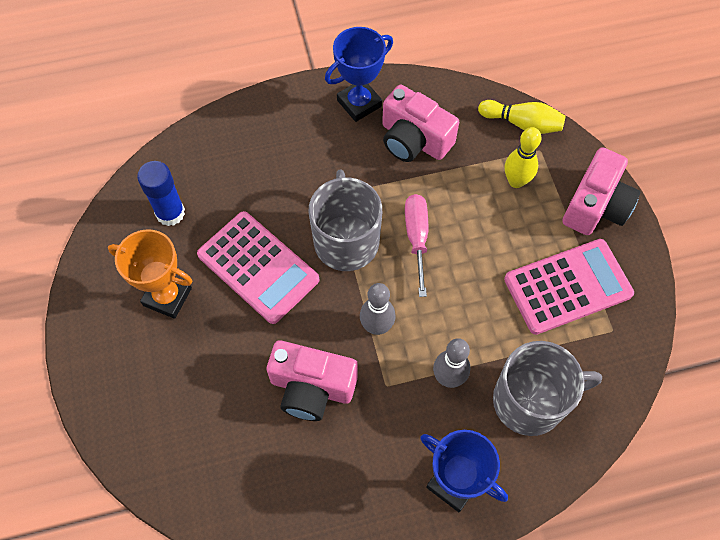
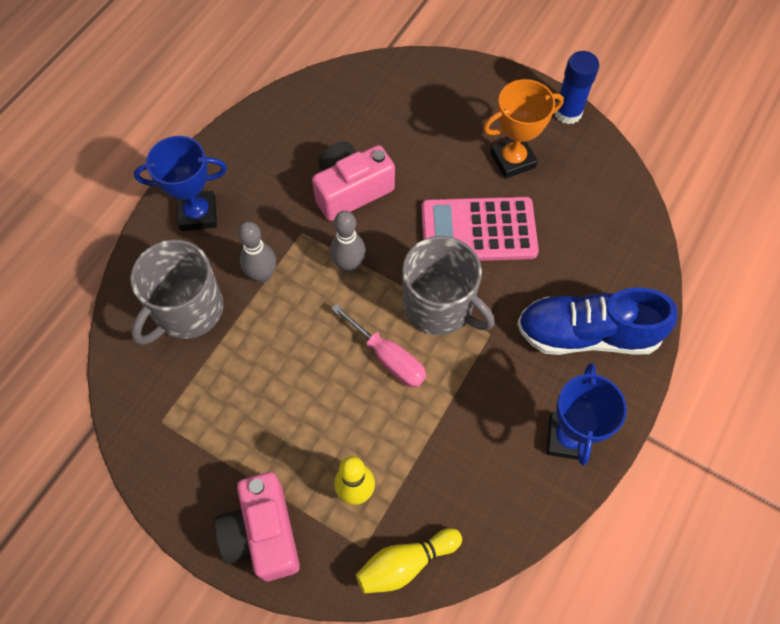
camera: 135 degrees right, 0 degrees up
(170, 213) = (586, 211): blue glue stick -> blue glue stick (567, 113)
(275, 143) = (587, 334): none -> blue shoe
(414, 139) = (483, 447): pink camera -> none
(568, 287) = (228, 427): pink calculator -> none

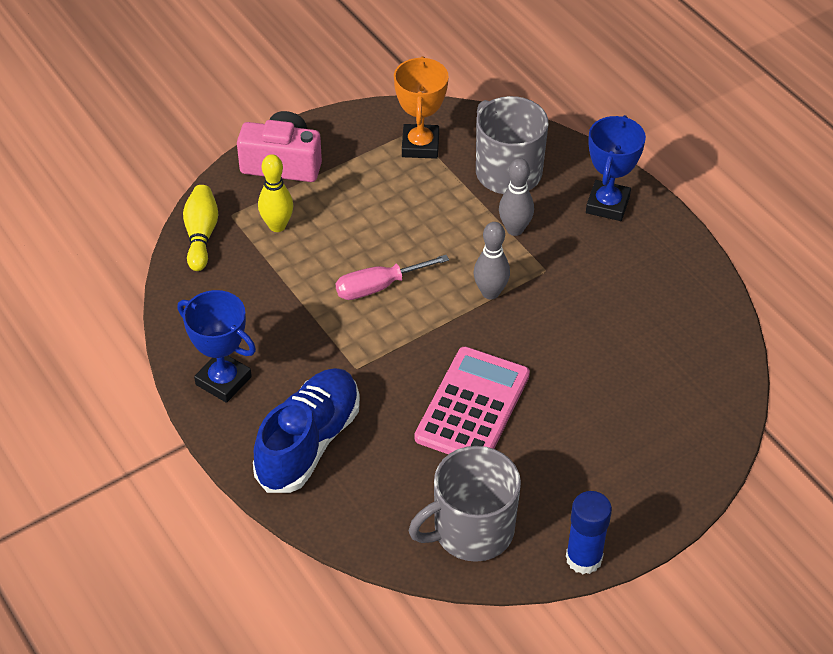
camera: 115 degrees right, 15 degrees down
(351, 190) = (576, 323): pink camera -> none
(439, 306) = (407, 342): grey mug -> grey mug (471, 530)
(512, 160) = (544, 474): orange trophy -> orange trophy (420, 145)

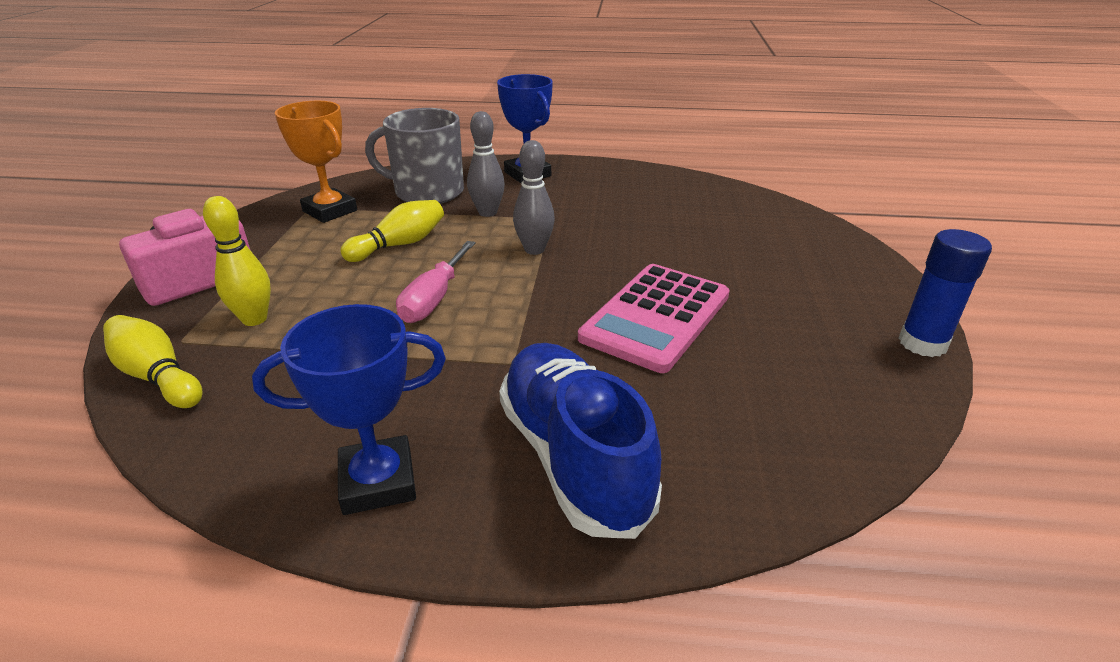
camera: 50 degrees left, 15 degrees down
(419, 219) = (399, 245): none -> yellow bowling pin
(471, 530) = (831, 396): grey mug -> none
(472, 406) = (656, 317): pink calculator -> pink calculator turned 120 degrees counterclockwise

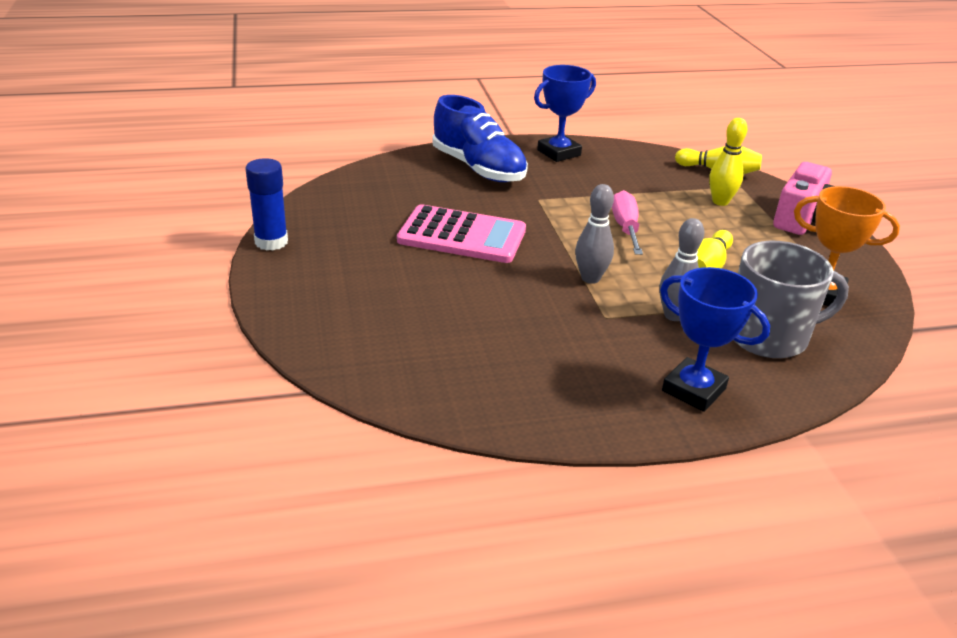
camera: 160 degrees right, 0 degrees up
(656, 317) = (462, 236): pink calculator -> pink calculator turned 90 degrees clockwise

